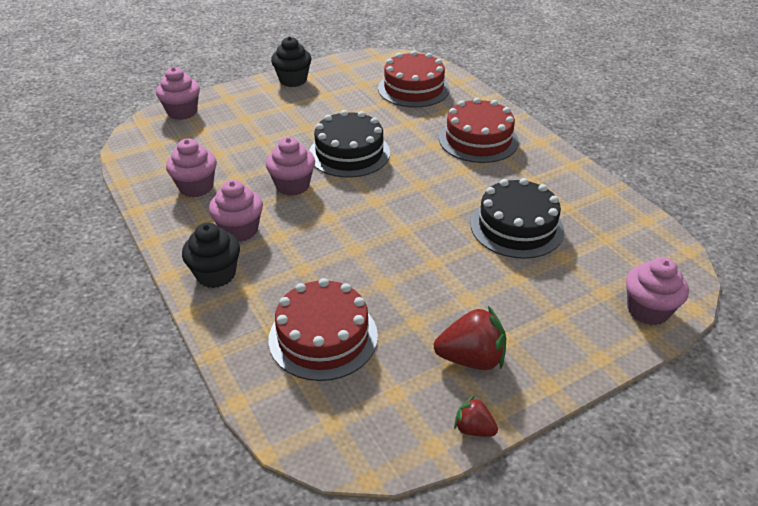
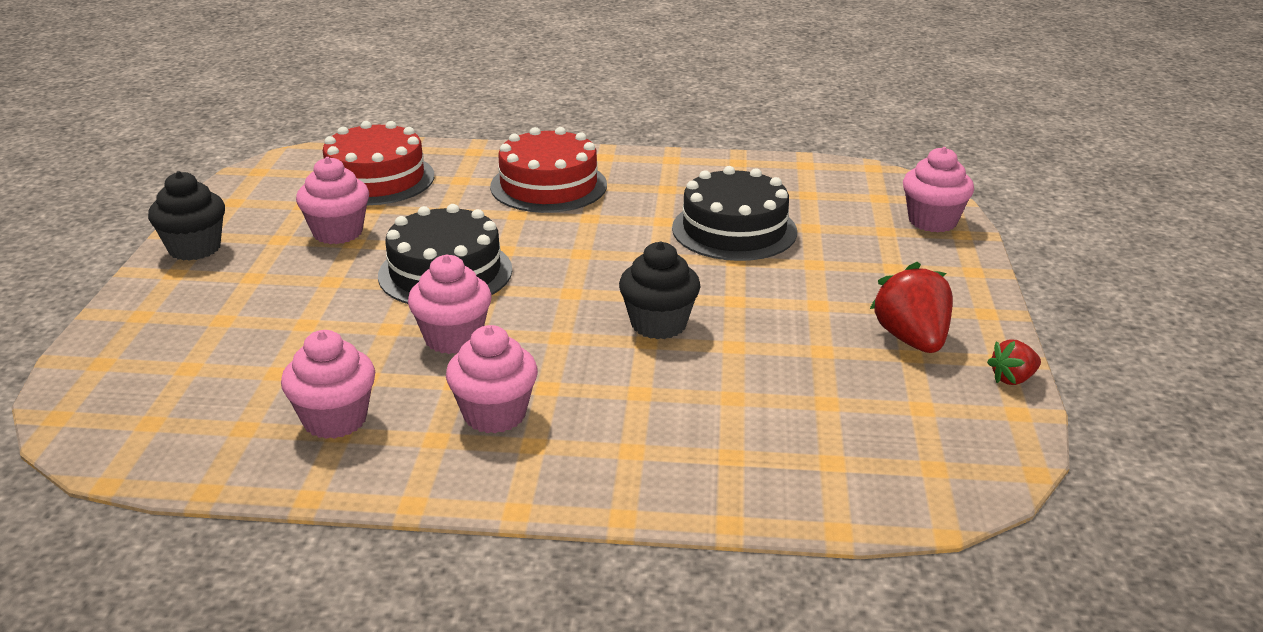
camera: 55 degrees left, 10 degrees down
(182, 112) = (103, 368): pink cupcake -> pink cupcake (338, 232)
(216, 274) = (568, 467): black cupcake -> black cupcake (658, 324)
(323, 337) = (784, 422): red cake -> none
(471, 358) = (911, 339): red strawberry -> red strawberry turned 45 degrees counterclockwise

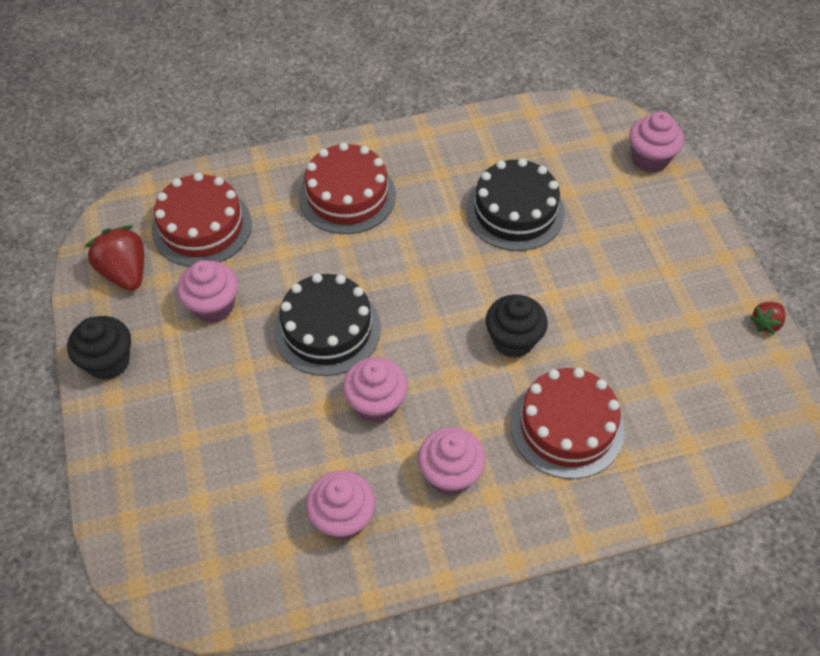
camera: 20 degrees left, 25 degrees up
(675, 408) = (567, 426): none -> red cake
(911, 339) = (688, 302): red strawberry -> red strawberry (125, 272)

